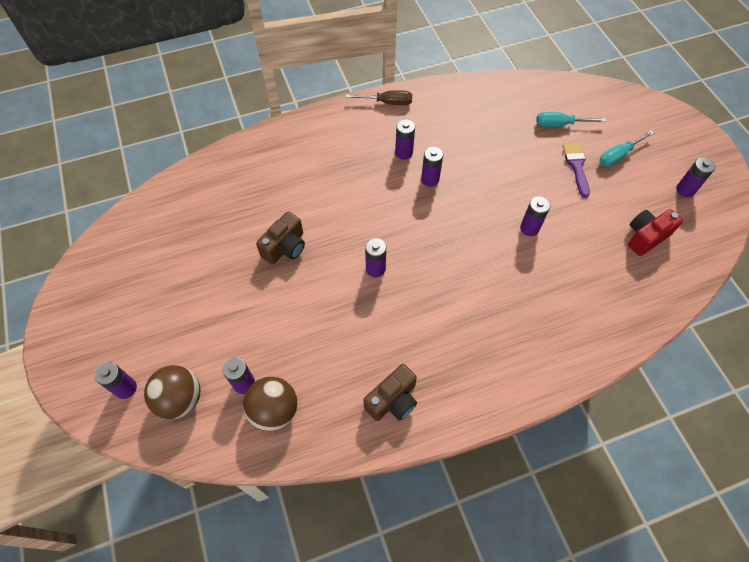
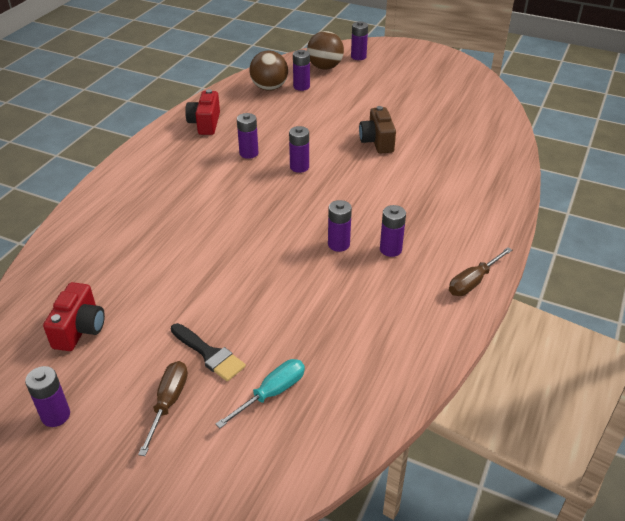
camera: 135 degrees right, 20 degrees down
(393, 400) = (205, 123): brown camera -> red camera
(529, 228) = (206, 264): purple battery -> purple battery (249, 153)
(576, 166) = (209, 354): purple brush -> black brush
(618, 156) = (168, 403): turquoise screwdriver -> brown screwdriver

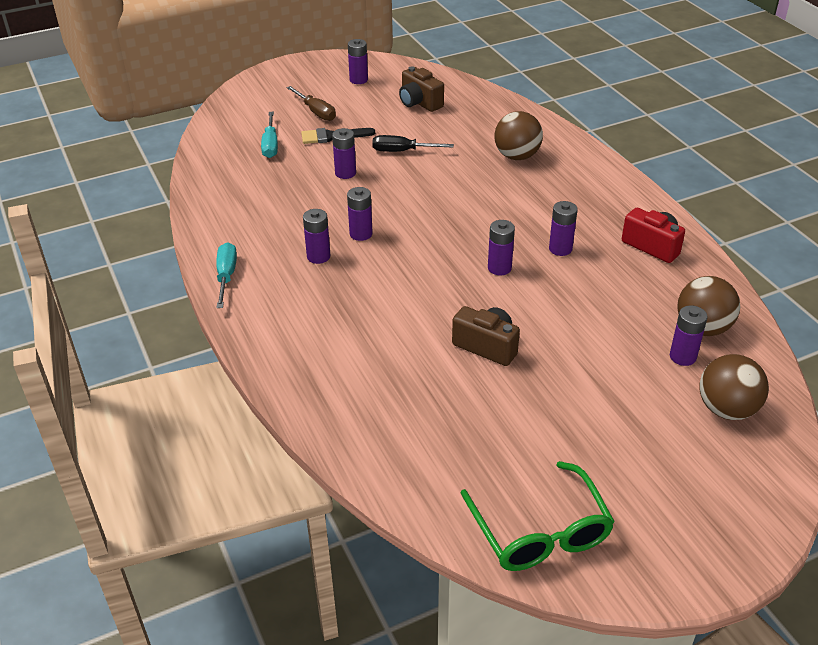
camera: 130 degrees right, 0 degrees up
(80, 329) = (419, 103): red camera -> brown camera
(138, 220) = (517, 156): none -> brown ball
(192, 289) = (402, 151): none -> black screwdriver
(358, 57) = (737, 466): purple battery -> purple battery (345, 173)
(466, 84) = (540, 532): none -> green glasses
(473, 282) = (226, 276): brown screwdriver -> turquoise screwdriver

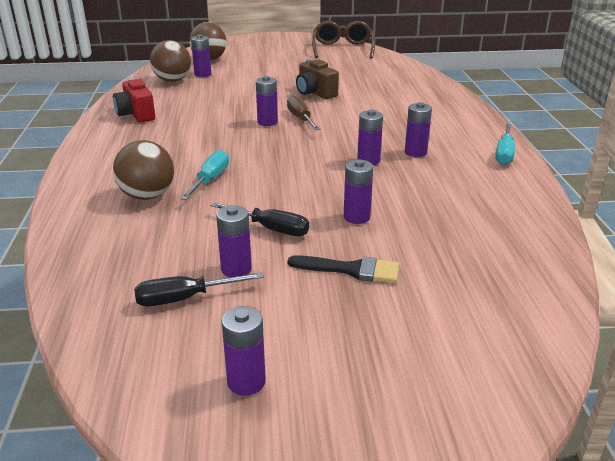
camera: 160 degrees left, 10 degrees down
(270, 145) = (447, 276): turquoise screwdriver -> turquoise screwdriver (210, 180)
(316, 112) = (359, 321): brown screwdriver -> brown screwdriver (301, 118)
(419, 103) = (184, 298): brown camera -> black screwdriver
(540, 532) = (342, 49): green glasses -> brown glasses
(560, 249) = (207, 124): purple battery -> purple battery (236, 269)

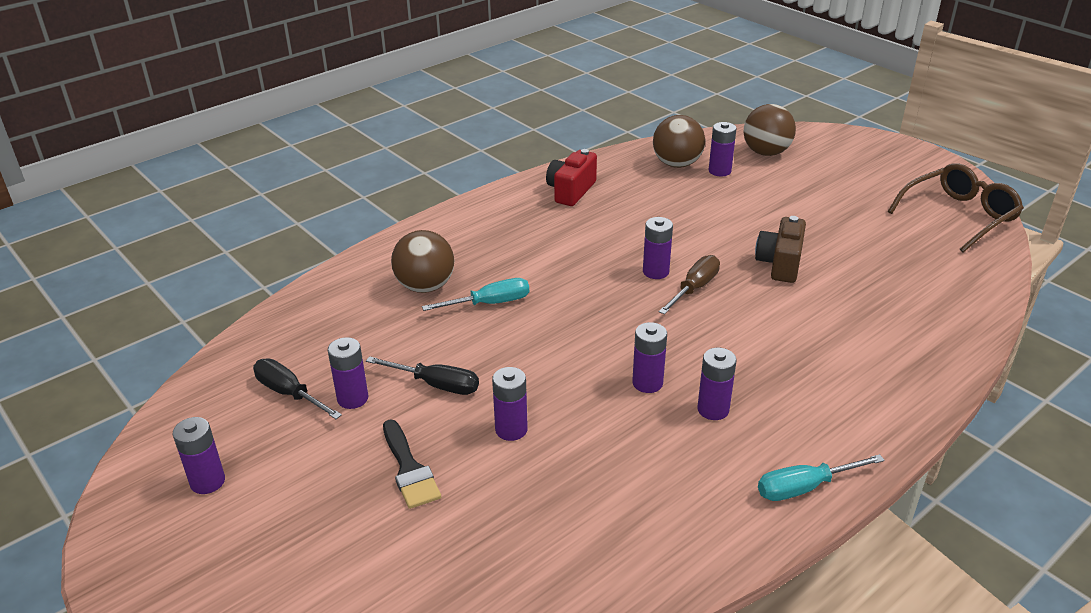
camera: 55 degrees right, 5 degrees up
(271, 229) = (436, 385): black screwdriver -> black screwdriver turned 60 degrees counterclockwise

